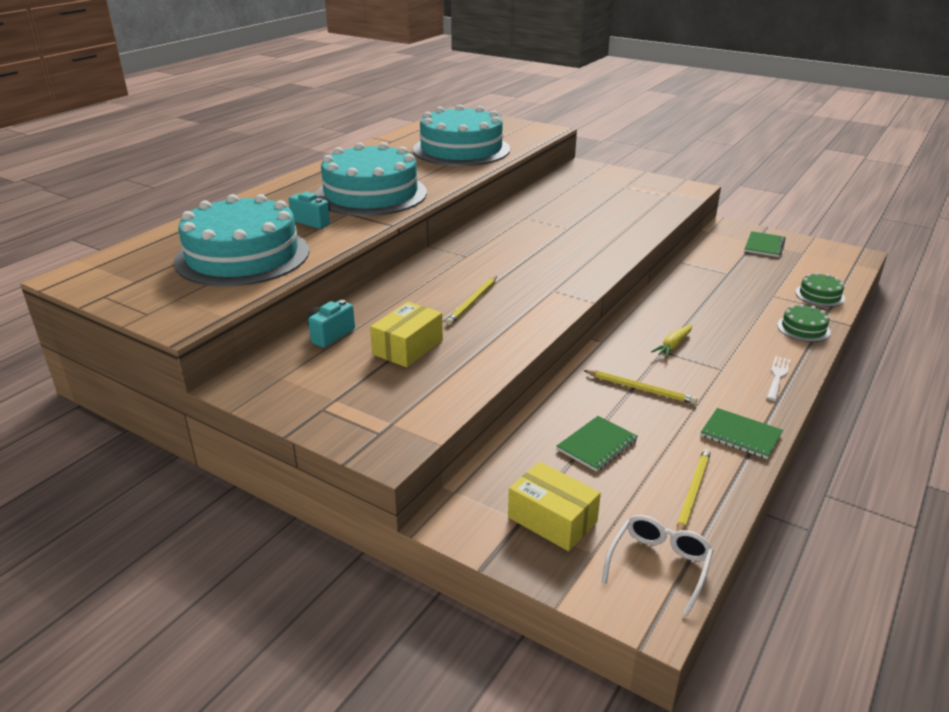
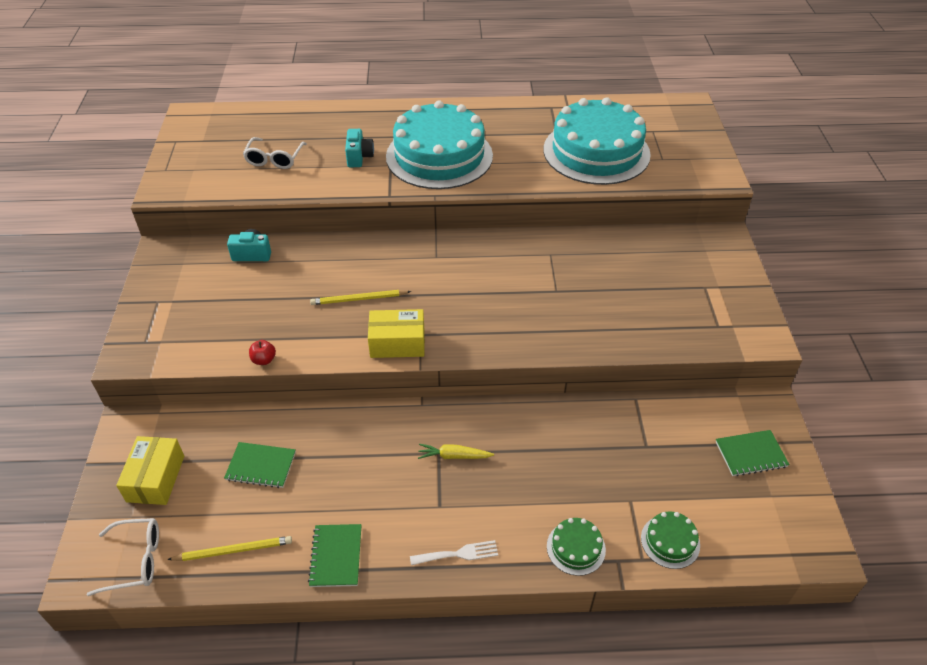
camera: 55 degrees right, 15 degrees up
(242, 256) = (274, 159): turquoise cake -> white glasses
(408, 347) = (263, 300): yellow box -> yellow box (397, 343)
(495, 370) = (264, 360): none -> red apple
(641, 389) = (362, 461): yellow pencil -> none

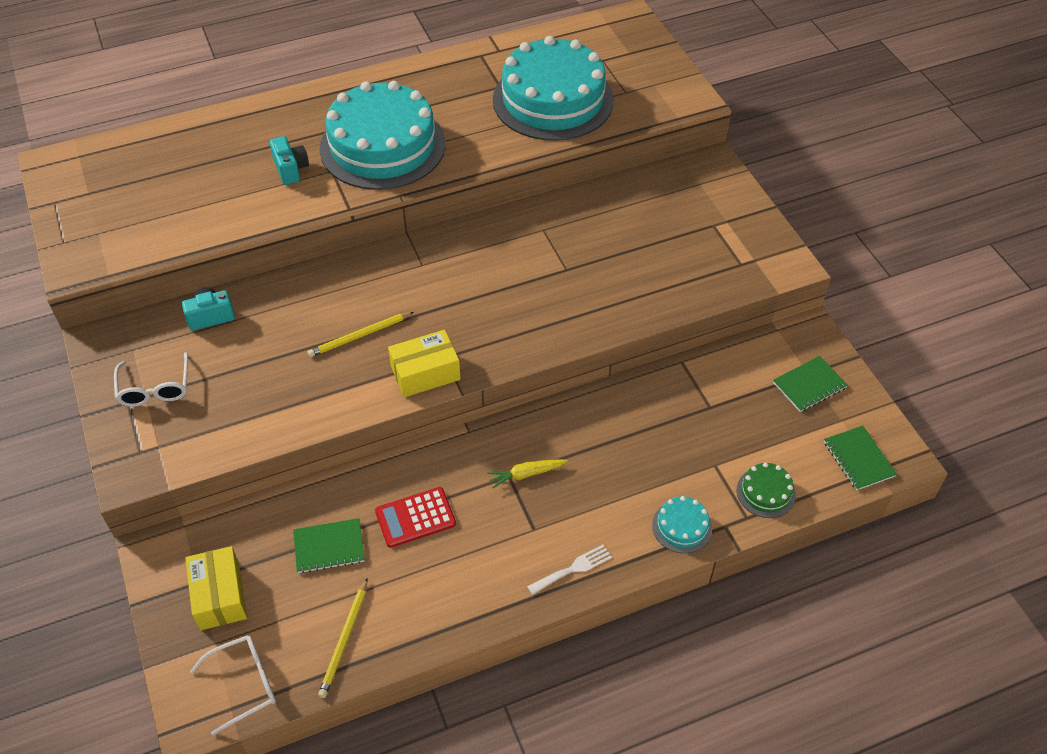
camera: 20 degrees left, 5 degrees up
(234, 550) = (344, 640): yellow pencil -> yellow pencil turned 135 degrees clockwise
(264, 360) = (288, 433): red apple -> none
(274, 159) = (191, 196): white glasses -> white glasses (155, 388)
(336, 556) = (453, 611): green notebook -> green notebook (858, 459)
(343, 464) = (415, 518): none -> red calculator
(576, 548) = (682, 526): green cake -> turquoise cake

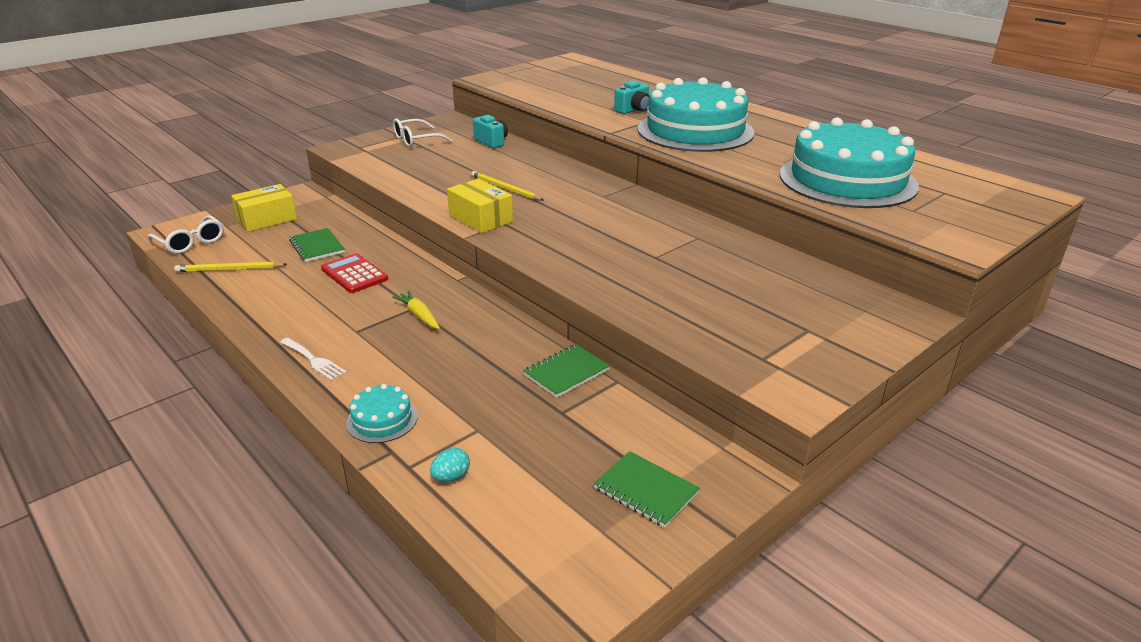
camera: 70 degrees right, 20 degrees down
(765, 492) = (451, 477): green cake -> turquoise egg
(858, 459) = (541, 560): green notebook -> green notebook (566, 372)

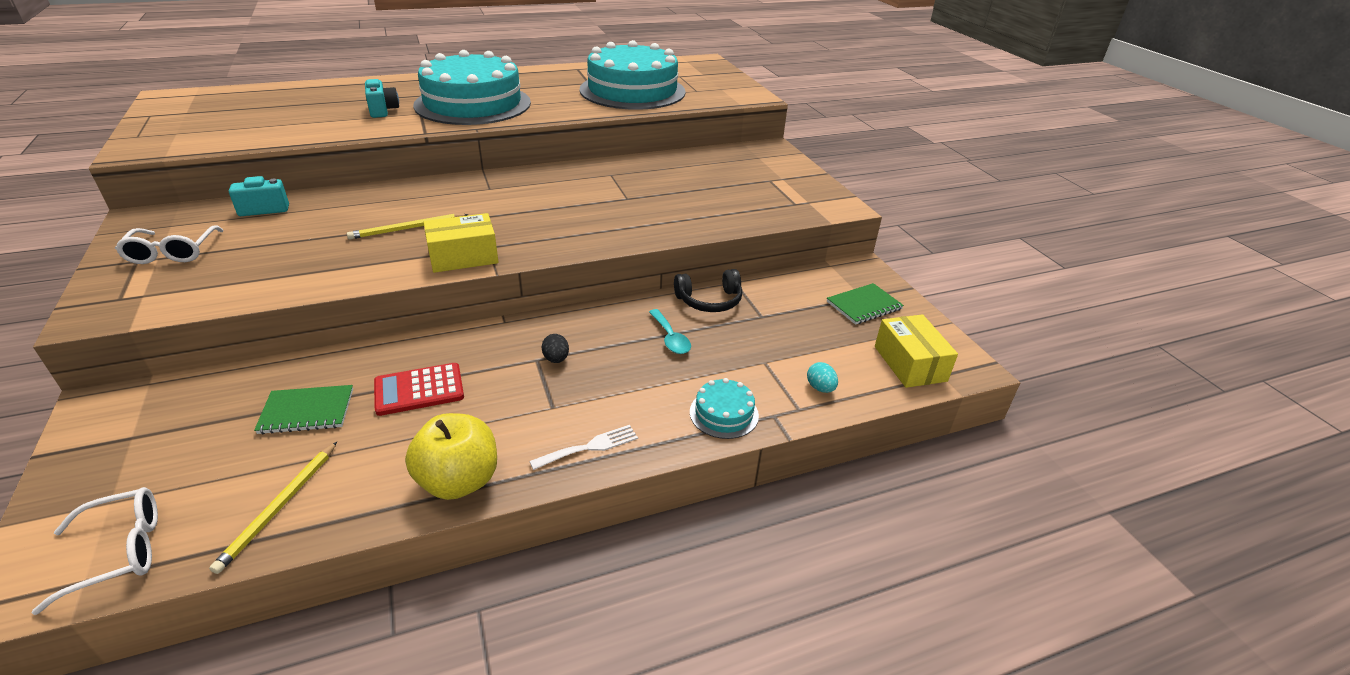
camera: 70 degrees left, 5 degrees up
(263, 318) = (459, 481): none -> yellow apple
(267, 219) = (148, 452): yellow box -> yellow box (910, 363)
(419, 315) = (556, 359): yellow carrot -> black egg
(484, 364) = (670, 338): none -> turquoise spoon
(566, 372) = (709, 301): green notebook -> black headphones

